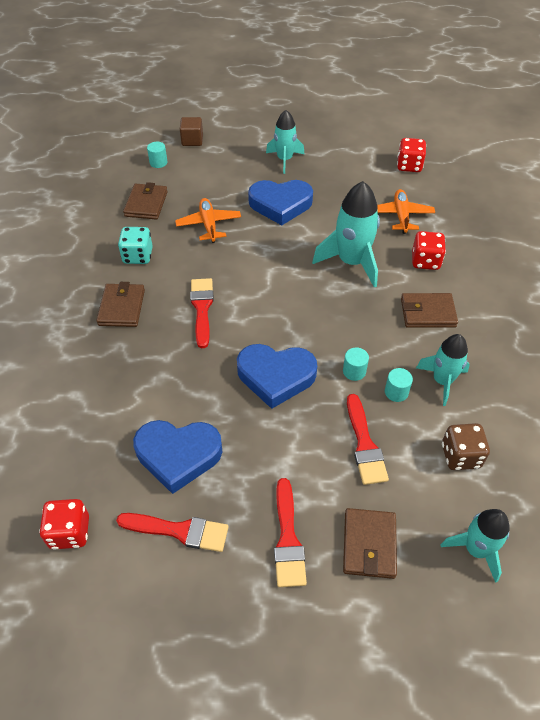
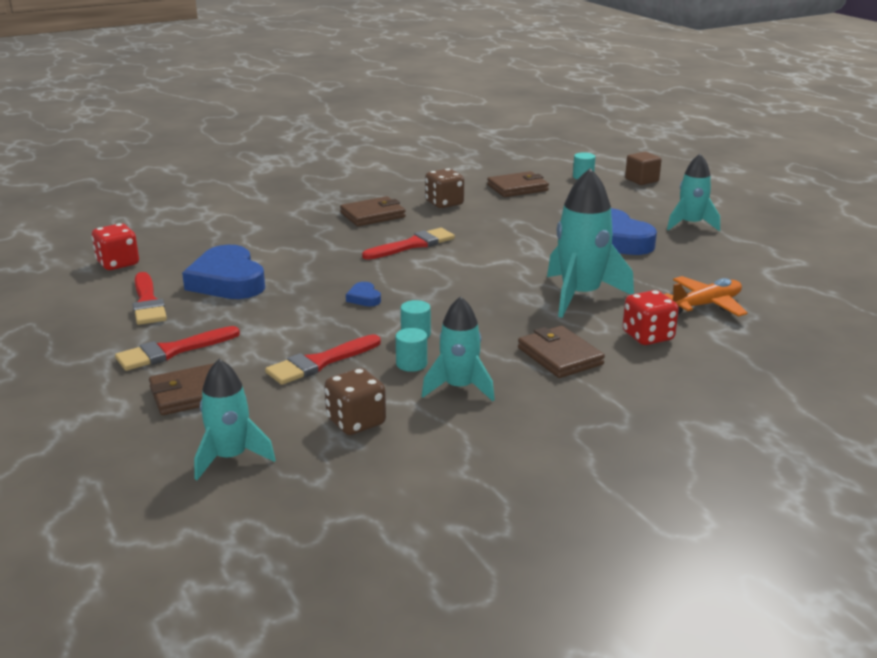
camera: 60 degrees right, 25 degrees down
(138, 256) = (444, 203): turquoise dice -> brown dice
(209, 225) = (530, 218): orange plane -> none
(276, 376) = (364, 298): blue heart -> blue heart, size x0.43
(409, 166) = (810, 289): red dice -> none

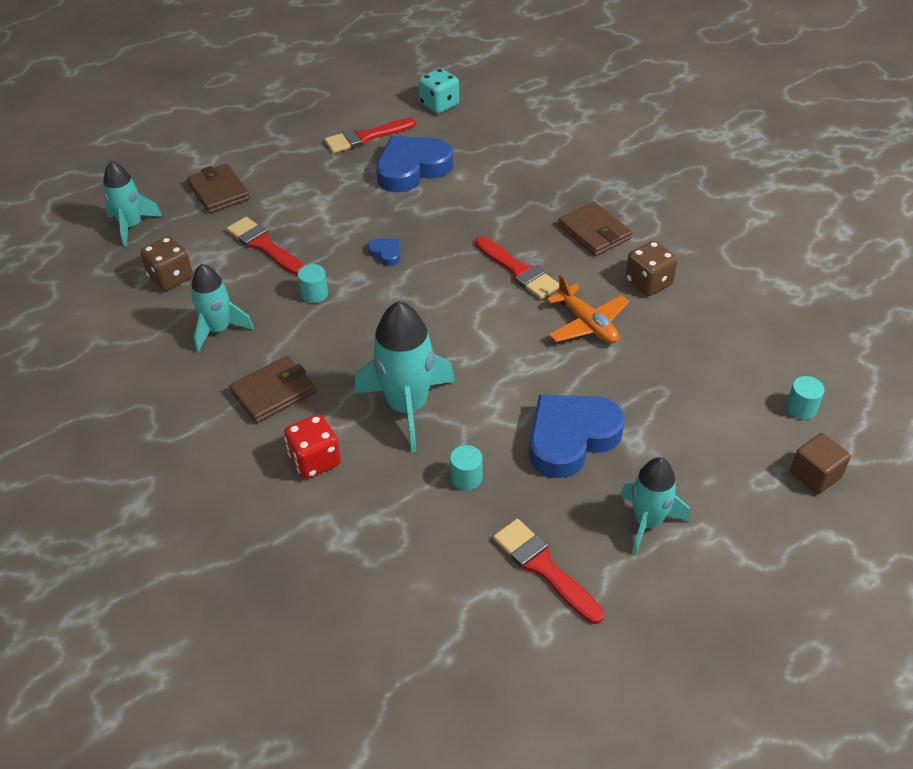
camera: 85 degrees right, 20 degrees up
(118, 263) = (439, 105): red dice -> turquoise dice
(172, 351) = (283, 168): red brush -> red brush (544, 568)
(364, 298) = (386, 253): blue heart -> blue heart turned 75 degrees clockwise
(411, 364) = (260, 297): turquoise cylinder -> turquoise cylinder (466, 478)
(517, 188) = (727, 343): brown wallet -> none
(706, 305) = (394, 517): orange plane -> orange plane (587, 324)

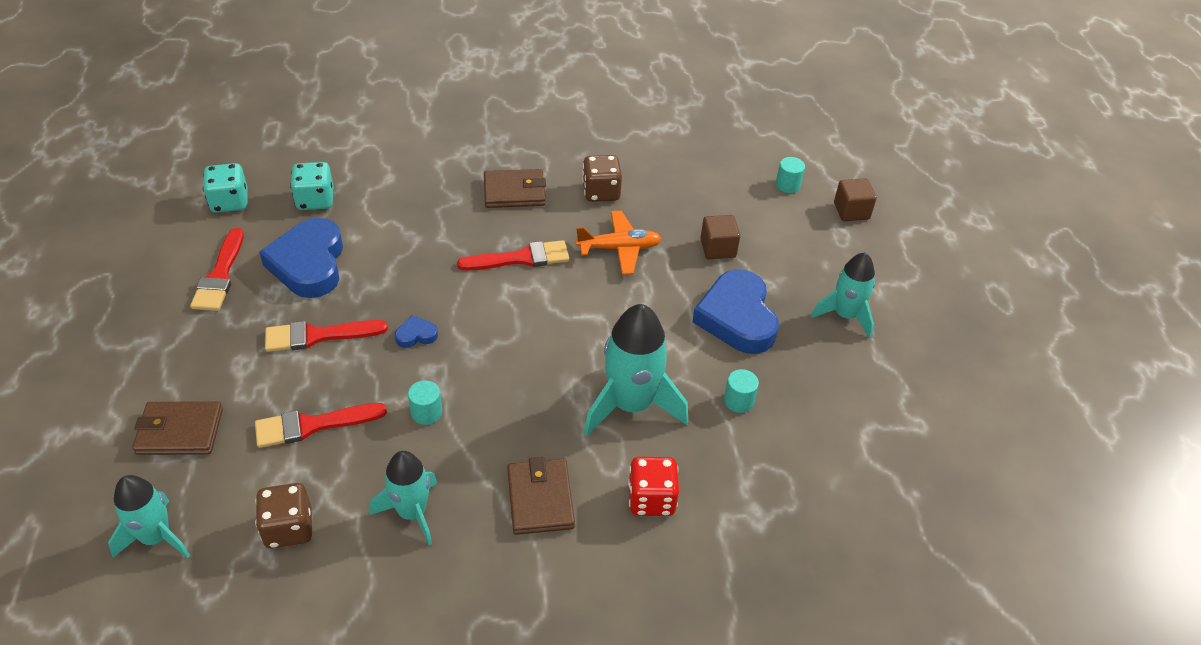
camera: 65 degrees left, 0 degrees up
(479, 139) = (315, 200): none -> turquoise dice
(544, 568) = (857, 394): red brush -> red brush (318, 336)
(652, 390) = (718, 248): none -> brown cube

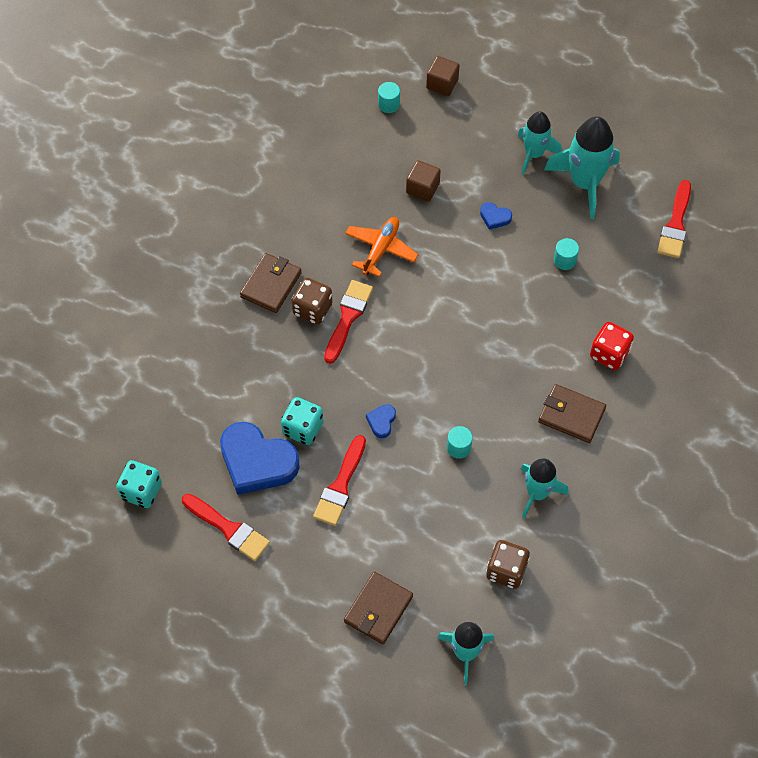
camera: 55 degrees left, 15 degrees up
(313, 425) = (426, 522): red brush -> red brush (675, 224)
(315, 200) = (183, 428): turquoise dice -> turquoise dice (303, 428)
(601, 192) = (312, 227): brown dice -> brown dice (312, 309)
(631, 405) = (529, 323): turquoise rocket -> turquoise rocket (584, 183)
(737, 318) = (494, 217): blue heart -> blue heart, size x0.43

